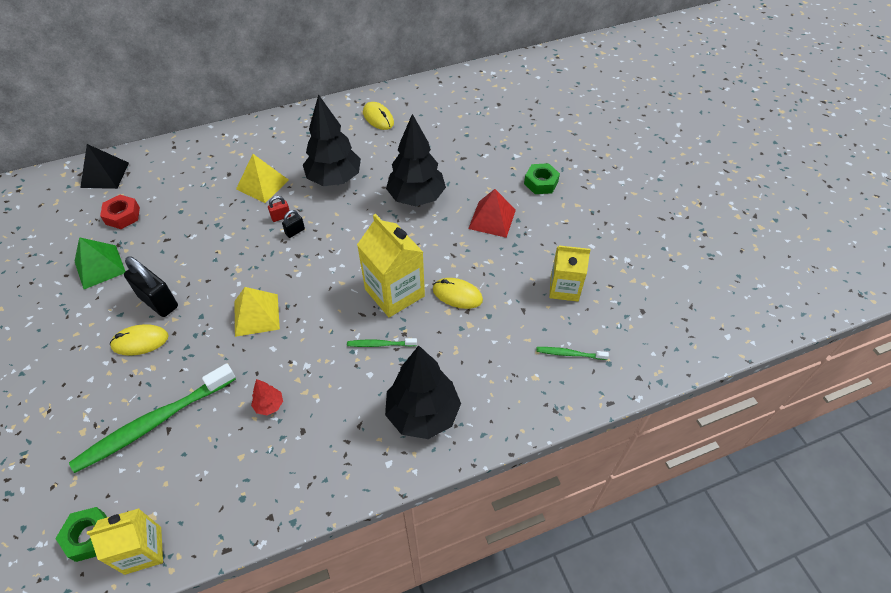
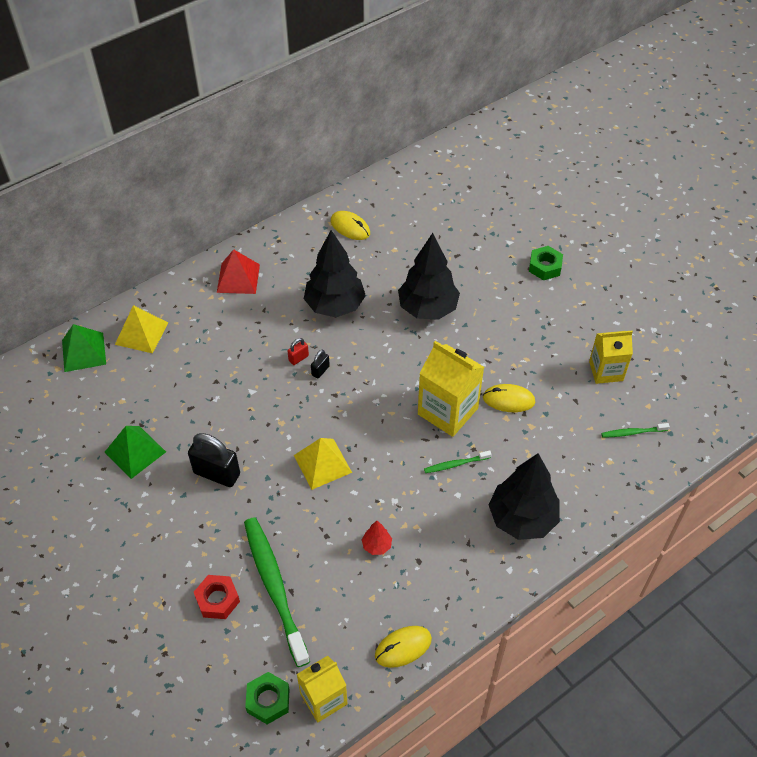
camera: 15 degrees left, 0 degrees up
(105, 175) = (83, 352): black pyramid -> green pyramid
(122, 216) = (129, 393): red nut -> red nut (217, 600)
(140, 341) = (219, 516): yellow mouse -> yellow mouse (403, 647)
(154, 422) = (275, 588): green toothbrush -> green toothbrush turned 120 degrees clockwise
(262, 184) = (261, 327): yellow pyramid -> yellow pyramid (141, 333)
(492, 219) = (511, 315): red pyramid -> red pyramid (238, 278)

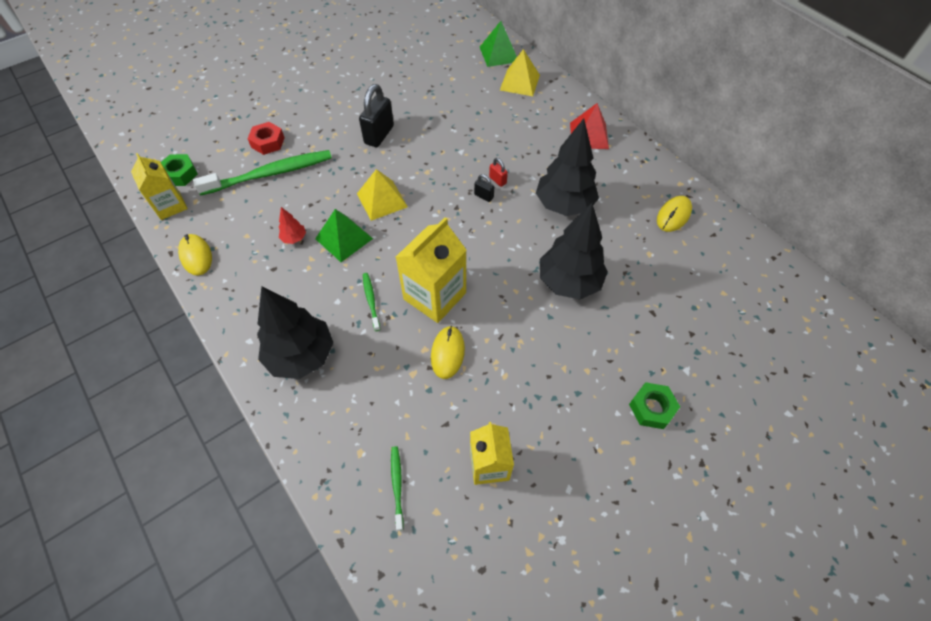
camera: 90 degrees right, 5 degrees up
(135, 452) = (403, 89): green pyramid -> green pyramid (344, 238)

